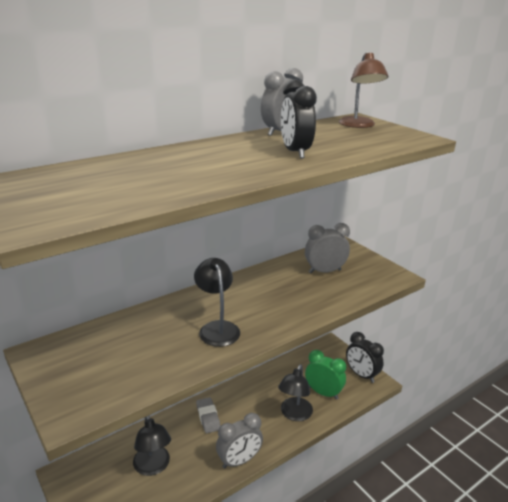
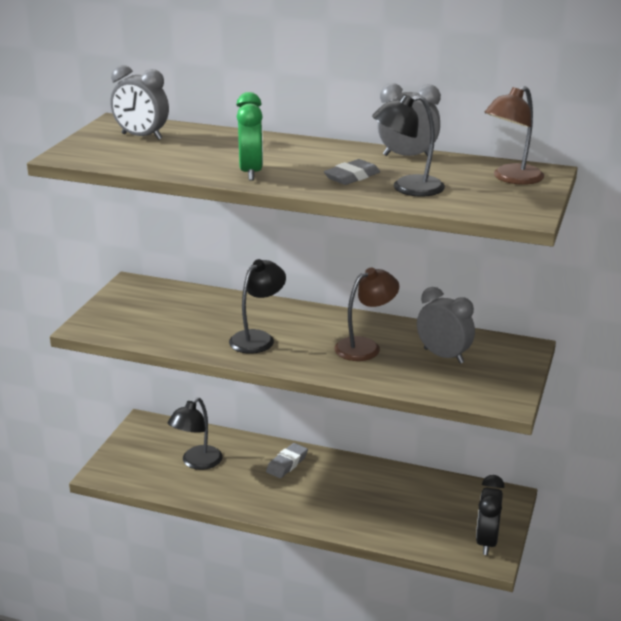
camera: 55 degrees right, 0 degrees up
(239, 461) = (256, 507): grey clock -> grey clock (141, 137)
(282, 291) = (365, 346): none -> brown lamp
(294, 414) = (357, 516): black lamp -> black lamp (407, 188)
(295, 152) = (352, 177): black clock -> grey eraser
(323, 393) = (416, 523): green clock -> green clock (251, 172)

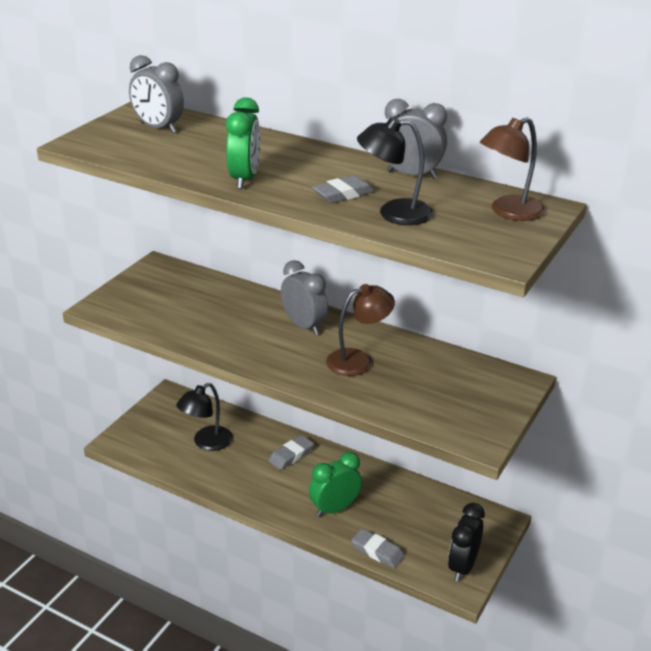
camera: 10 degrees right, 5 degrees up
(258, 338) = (256, 338): black lamp -> none
(346, 506) = (334, 508): none -> green clock
(400, 539) = (377, 551): none -> grey eraser
(443, 356) = (433, 380): grey clock -> grey clock (304, 326)

